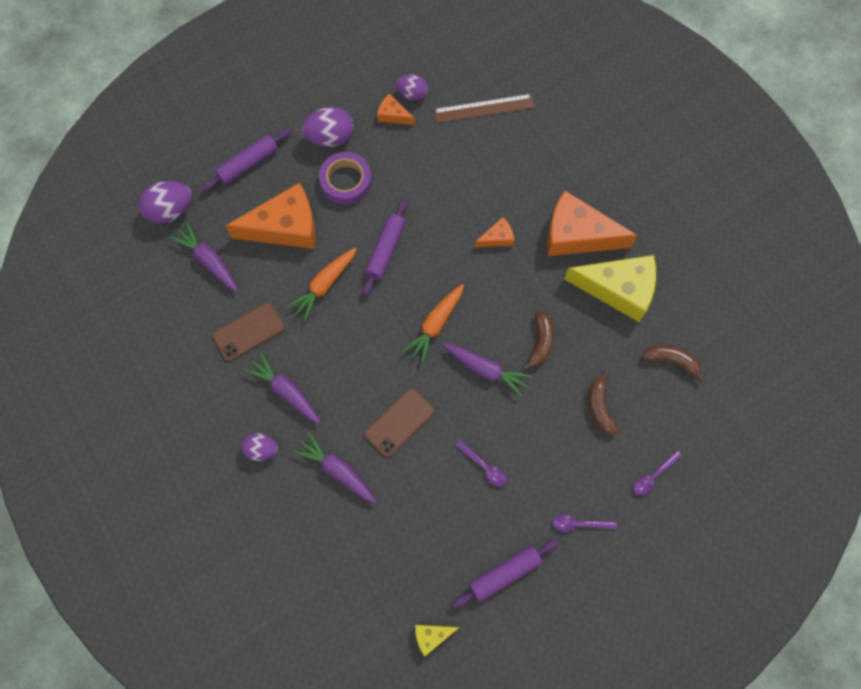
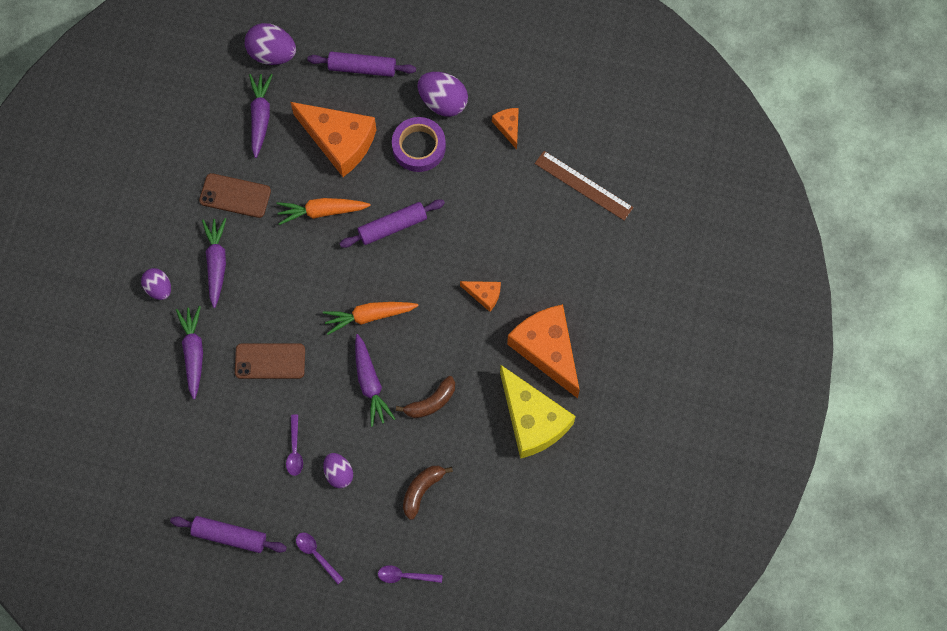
camera: 45 degrees right, 0 degrees up
(412, 94) = (541, 123): purple egg -> purple egg (339, 473)
(432, 636) = (138, 527): yellow cheese -> none
(671, 361) = (512, 510): brown banana -> none

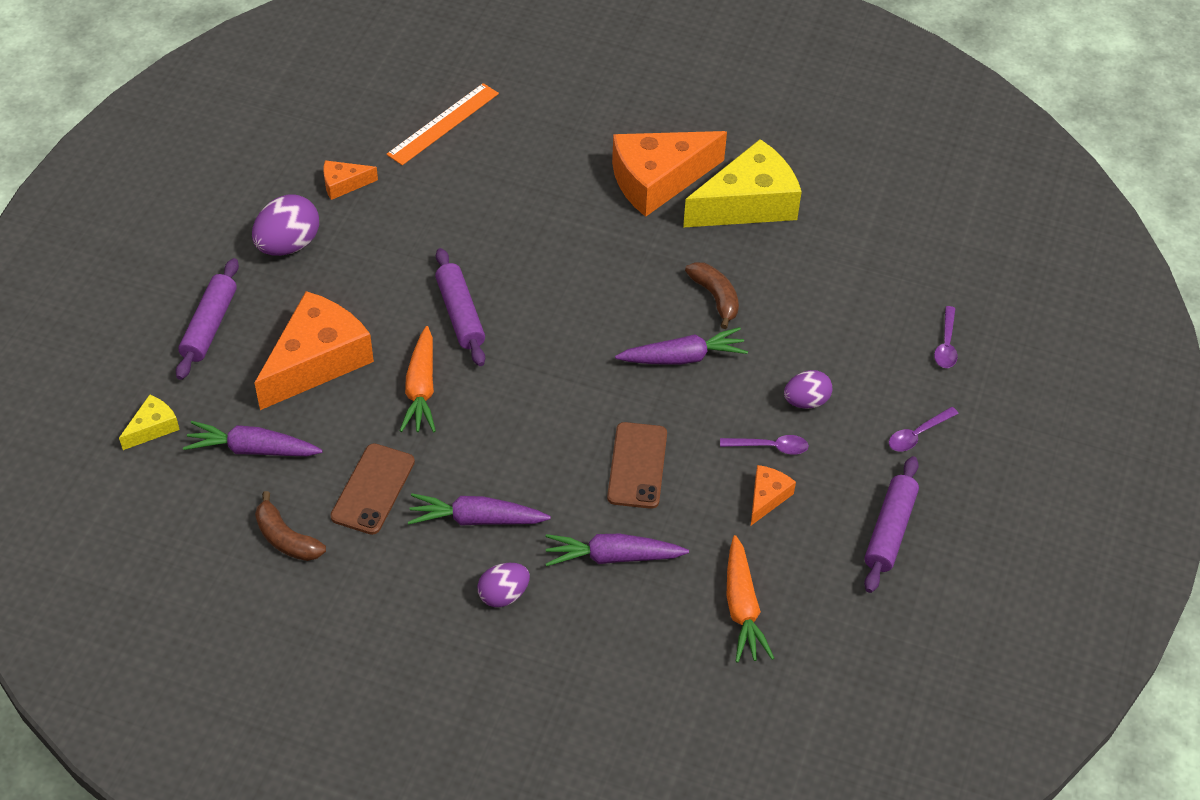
camera: 85 degrees left, 20 degrees down
(272, 54) = (153, 427): purple egg -> yellow cheese
(369, 316) = (586, 350): orange carrot -> orange carrot (742, 607)
(419, 147) = (348, 276): purple tape -> none
(422, 490) = (833, 317): brown banana -> brown banana (286, 538)
(484, 295) = (575, 231): orange cheese -> orange cheese (767, 497)
(583, 185) = (443, 124): brown ruler -> orange ruler

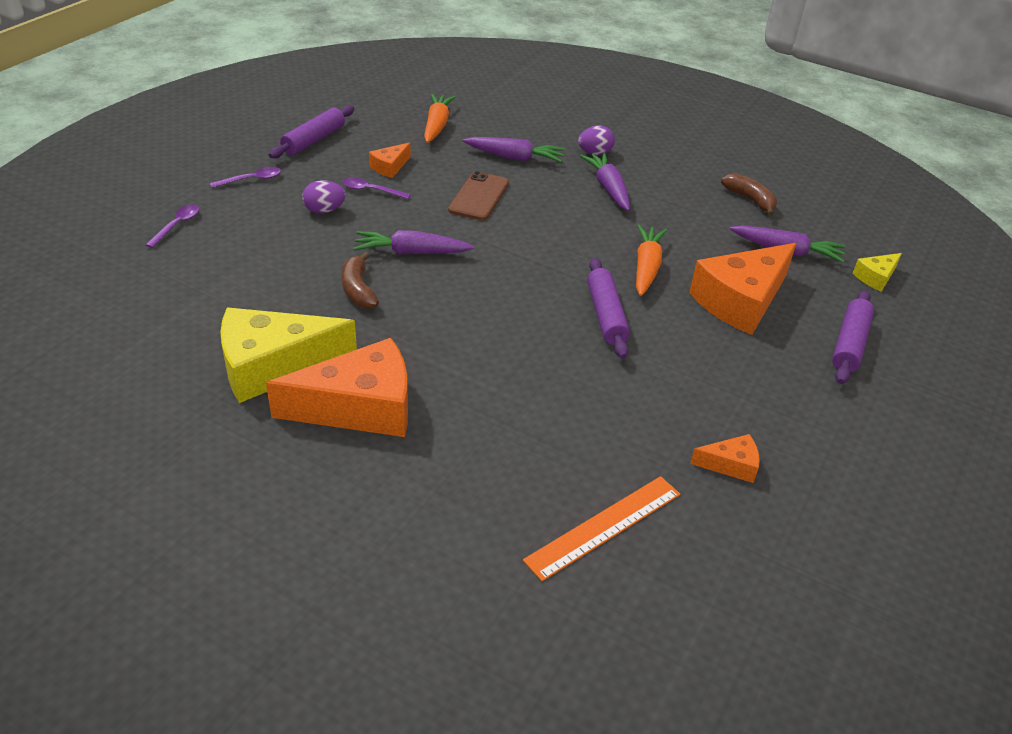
camera: 170 degrees left, 10 degrees down
(288, 245) = (785, 406): purple egg -> none
(373, 489) = (686, 215): brown phone -> none
(476, 519) = (608, 188): purple carrot -> purple carrot turned 120 degrees counterclockwise

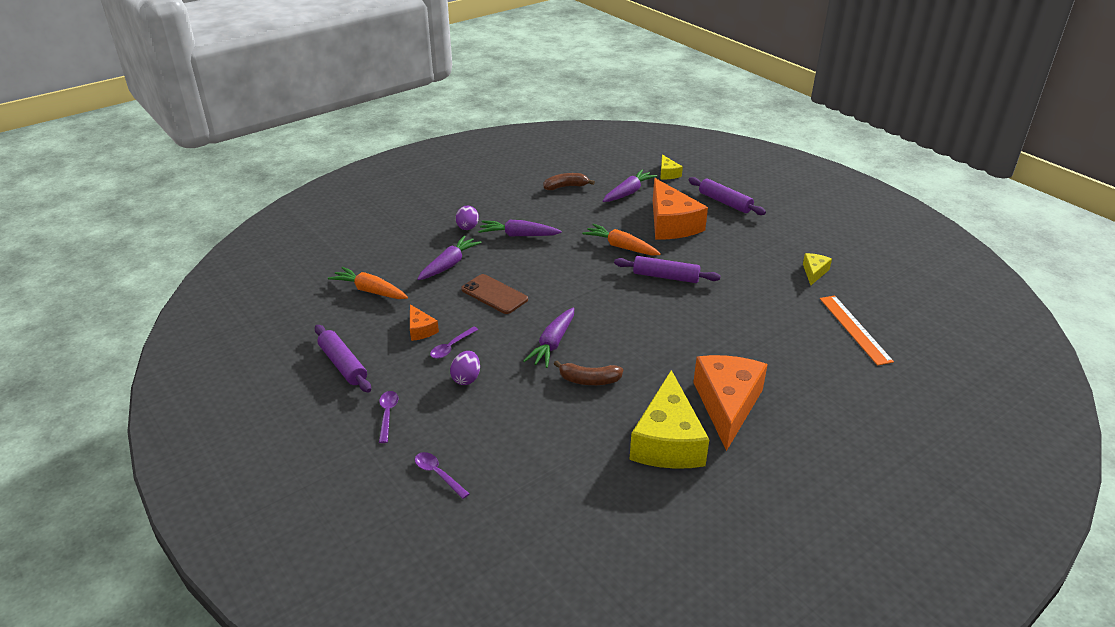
camera: 65 degrees left, 5 degrees down
(730, 465) = (814, 272): orange cheese -> yellow cheese

